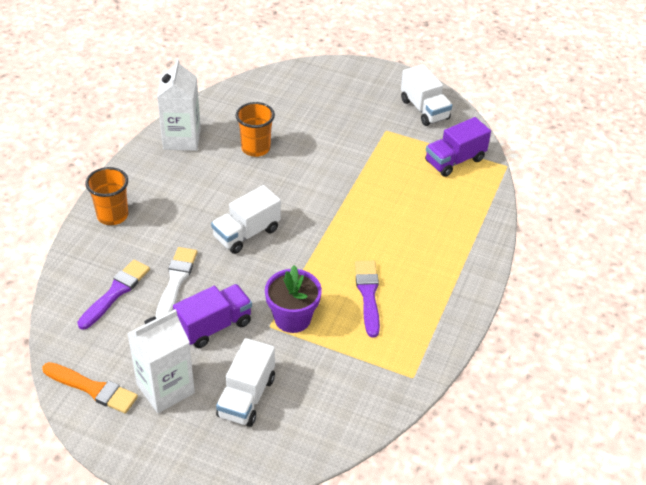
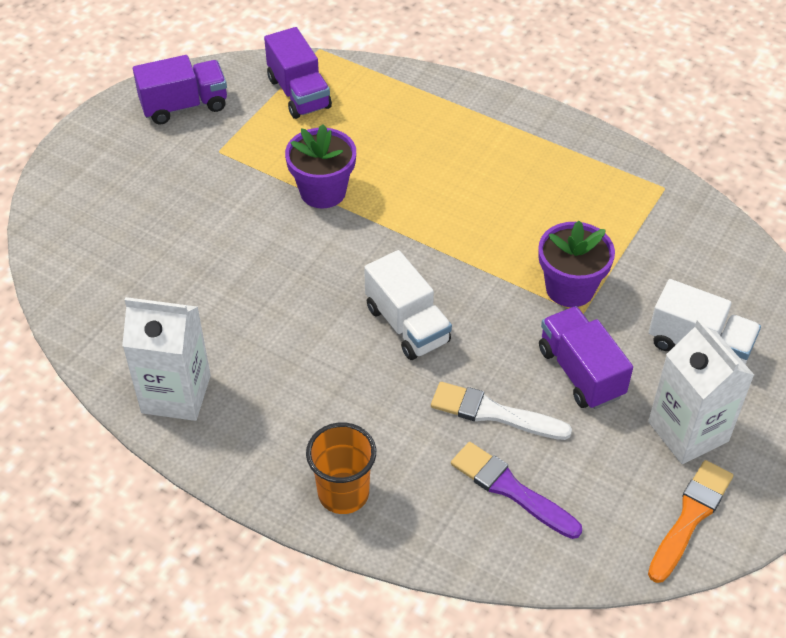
camera: 80 degrees left, 5 degrees up
(255, 148) = (223, 300): orange cup -> none
(360, 182) = (323, 191): none -> purple flower pot
(368, 294) = (533, 210): purple brush -> none
(424, 109) = (184, 105): white truck -> purple truck

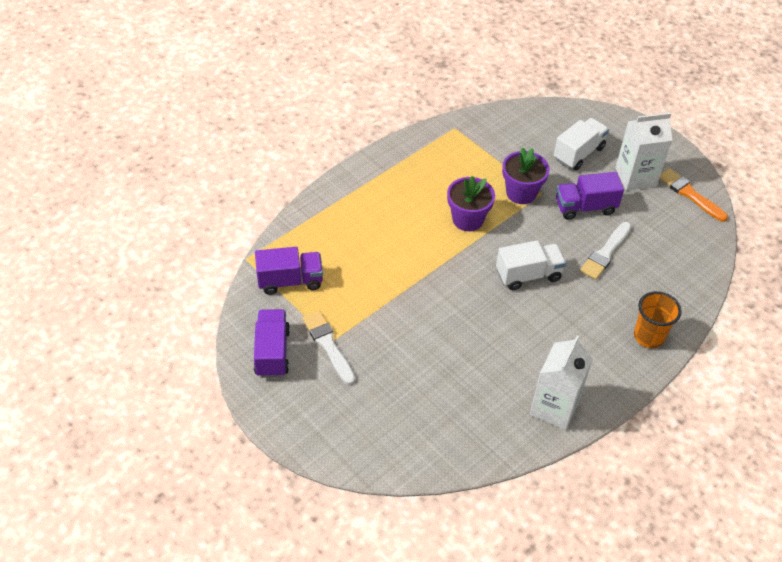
camera: 75 degrees left, 0 degrees up
(211, 149) = (328, 345): none -> white brush
(323, 191) = (396, 290): purple flower pot -> purple flower pot (467, 219)
(510, 489) = (659, 260): purple brush -> none

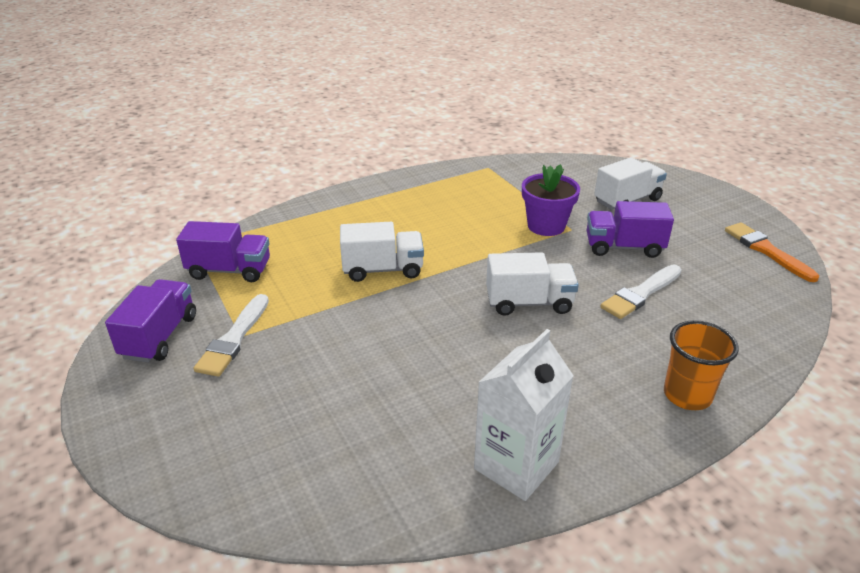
camera: 15 degrees right, 15 degrees down
(328, 345) = (234, 339): white brush -> white brush turned 150 degrees counterclockwise
(409, 260) = (383, 269): none -> white truck
(467, 219) = (471, 241): purple flower pot -> none
(635, 177) = (695, 228): white carton -> none

